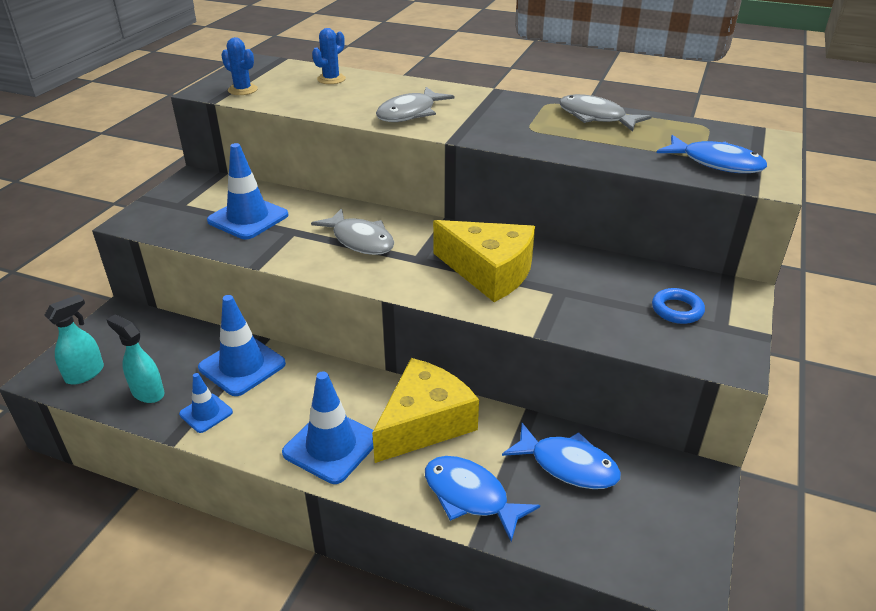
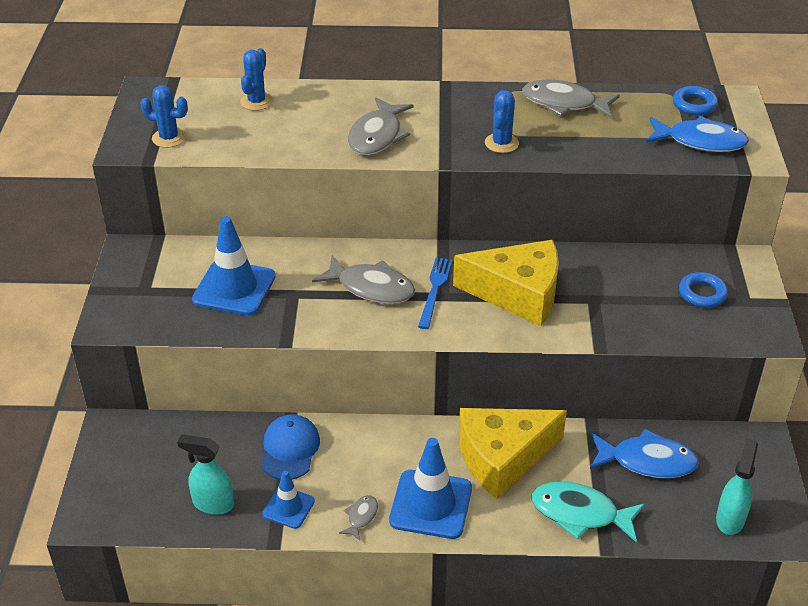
camera: 20 degrees left, 5 degrees up
(85, 373) = (130, 503): turquoise spray bottle -> turquoise spray bottle (730, 519)
(242, 366) = (290, 449): blue traffic cone -> blue cap
(262, 439) = (361, 517): none -> grey fish
(414, 253) = (434, 290): none -> blue fork
(424, 423) = (502, 458): yellow cheese -> yellow cheese turned 135 degrees counterclockwise
(470, 496) = (580, 513): blue fish -> turquoise fish
(516, 134) = (501, 143): none -> blue cactus
(725, 136) = (694, 105): none -> blue ring

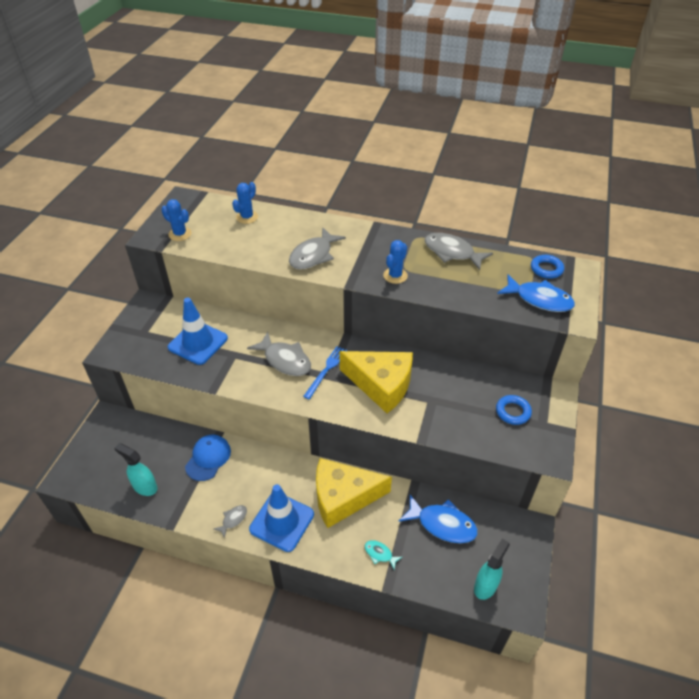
camera: 15 degrees right, 5 degrees up
(288, 507) = (190, 501): blue traffic cone -> none
(580, 513) = (380, 554): turquoise fish -> turquoise fish, size x0.49

